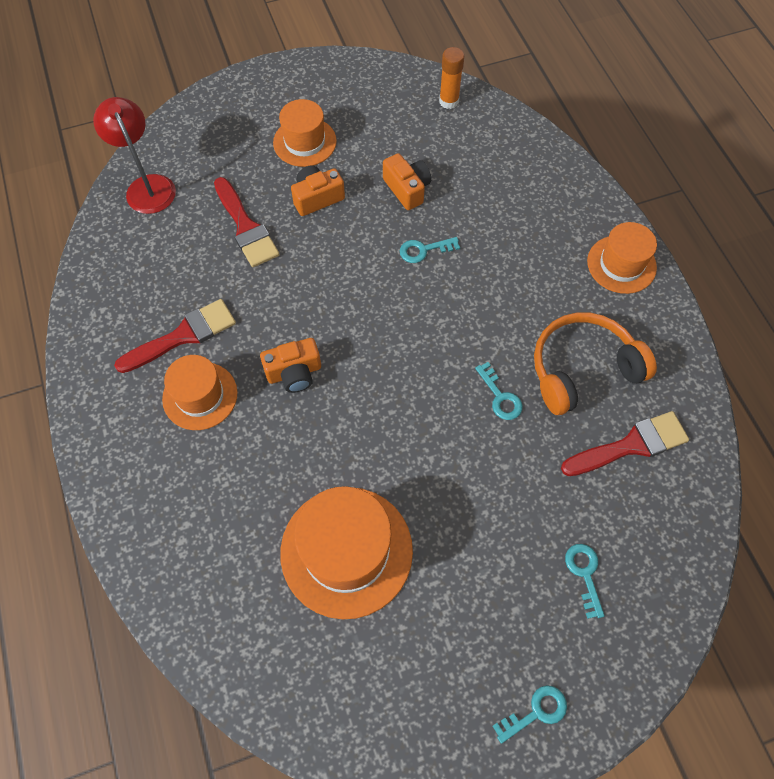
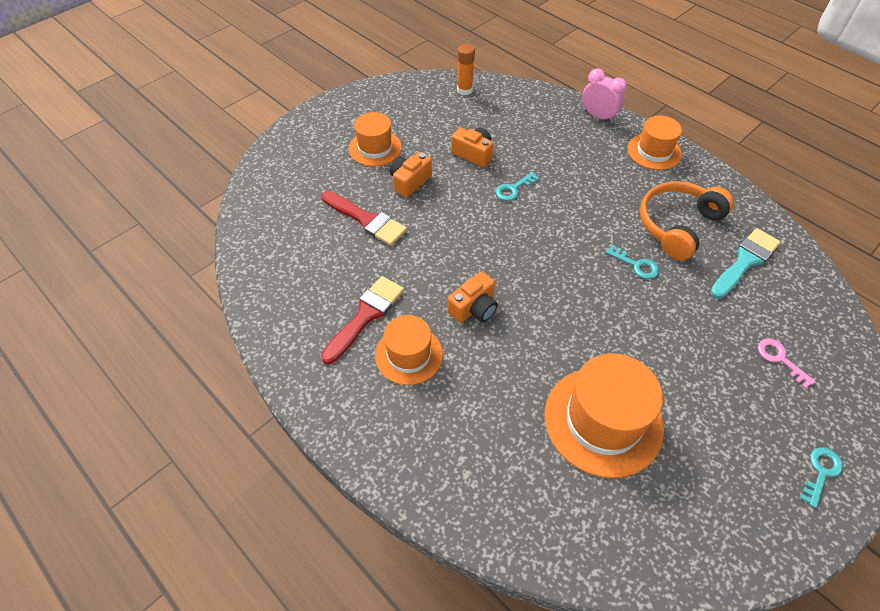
camera: 25 degrees left, 10 degrees down
(147, 186) = (265, 218): red lamp -> none
(584, 574) = (780, 359): turquoise key -> pink key
(585, 193) = (598, 116): none -> pink clock
(630, 445) = (745, 261): red brush -> turquoise brush

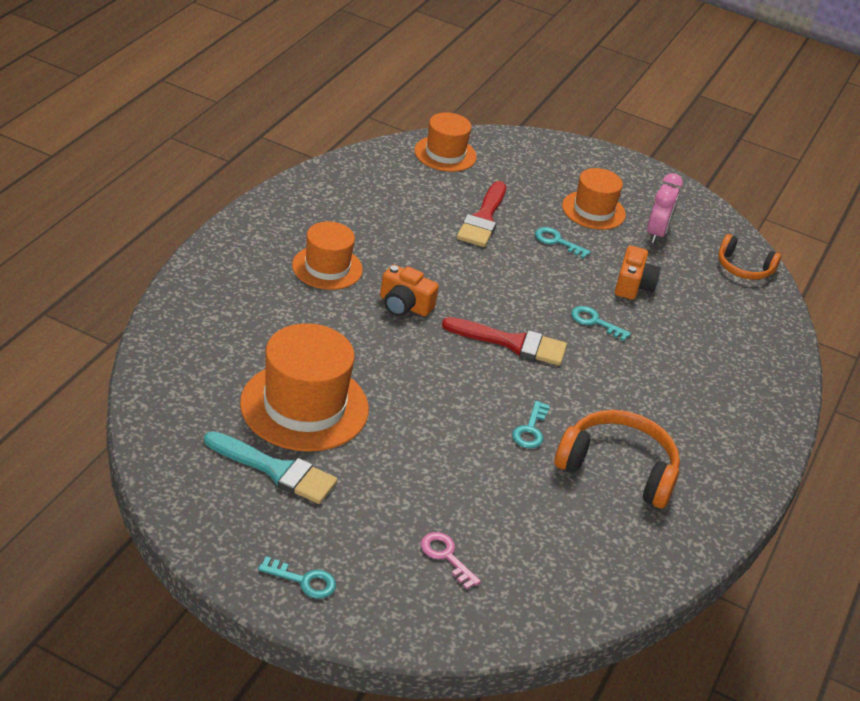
camera: 65 degrees right, 15 degrees down
(365, 315) = (360, 234): red brush -> red brush (512, 343)
(409, 182) = (557, 241): orange camera -> turquoise key
(464, 90) = (743, 268): orange glue stick -> orange headphones
(598, 116) = (779, 391): pink clock -> pink clock (656, 233)
(654, 151) = (745, 446): orange hat -> orange hat (445, 154)
(745, 261) = (590, 532): turquoise brush -> turquoise brush (276, 470)
(780, 359) = (446, 556): pink key -> pink key turned 75 degrees counterclockwise

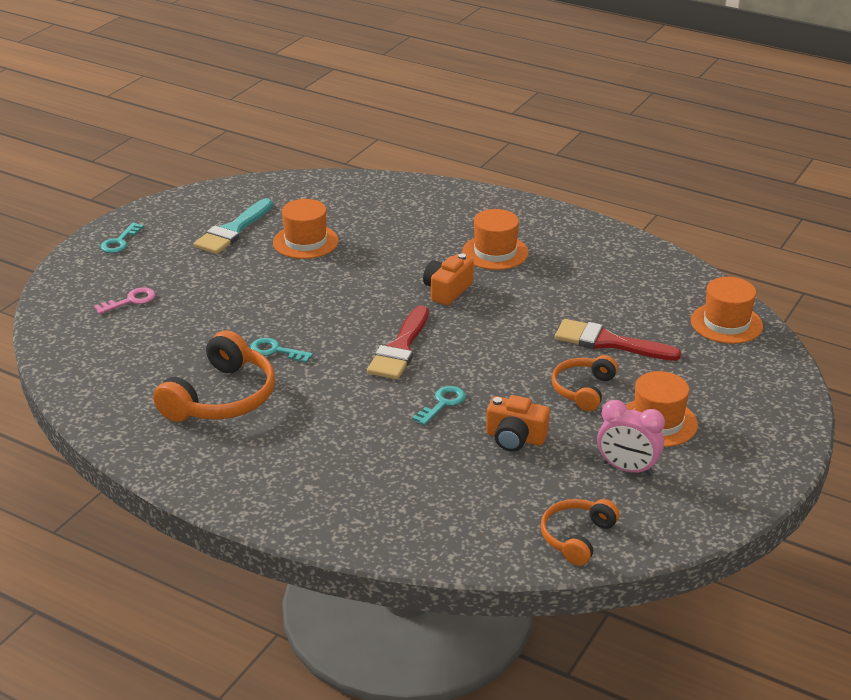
camera: 100 degrees right, 5 degrees down
(304, 406) = (305, 242): orange hat -> orange hat, size x0.62
(557, 241) = (583, 389): turquoise key -> orange headphones

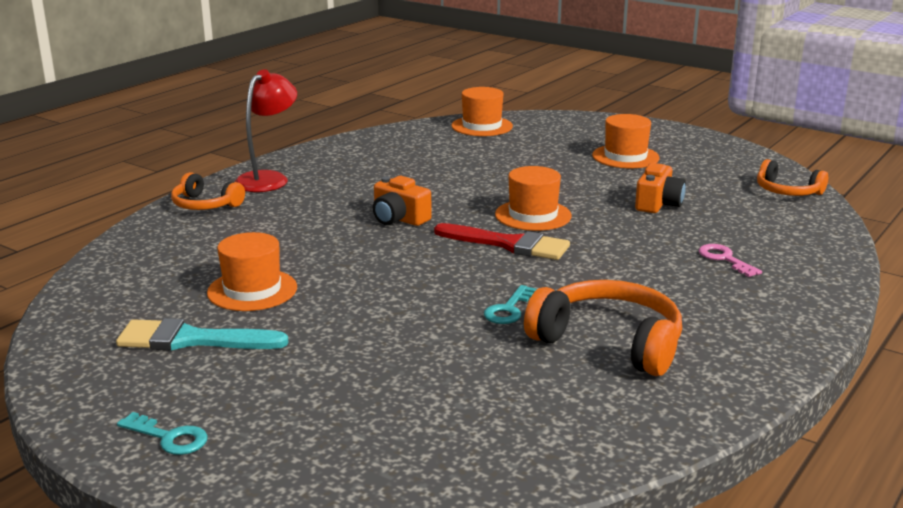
camera: 85 degrees left, 10 degrees down
(130, 301) = (362, 418): pink key -> pink key (725, 259)
(233, 231) = (192, 340): turquoise brush -> turquoise brush turned 150 degrees clockwise
(442, 404) = (608, 229): turquoise key -> none
(495, 252) = (329, 195): orange hat -> orange hat (533, 215)
(527, 220) = (268, 179): none -> red lamp
(583, 389) = (580, 176): orange headphones -> orange headphones (205, 205)
(608, 342) = (506, 163): red brush -> none
(627, 469) = (691, 170): pink clock -> none

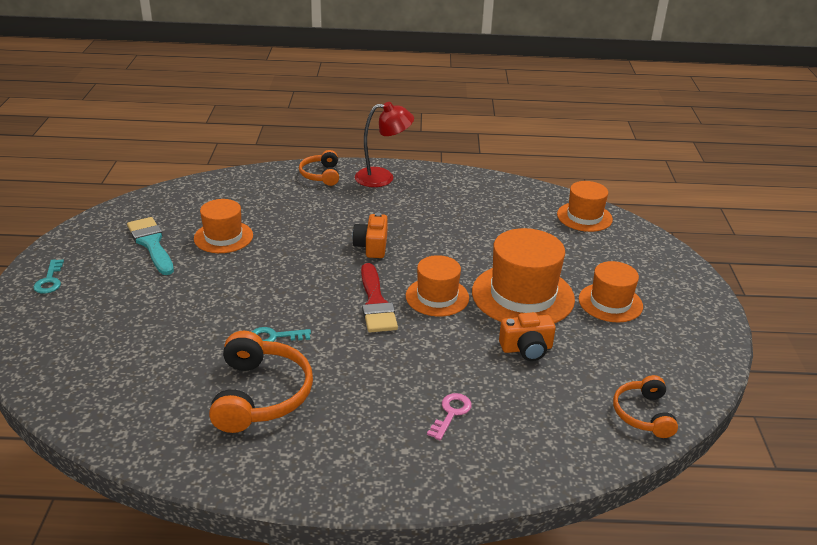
camera: 55 degrees right, 10 degrees up
(575, 182) = (522, 295): none -> orange hat

